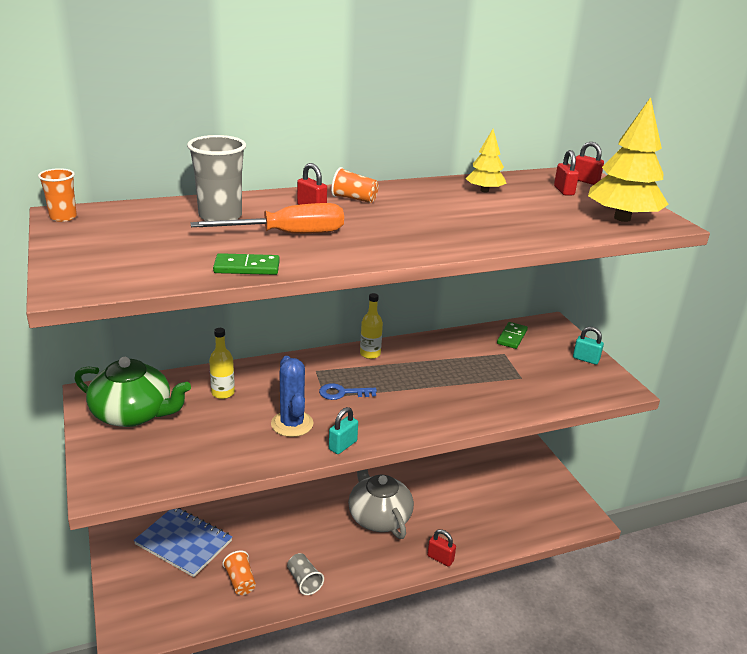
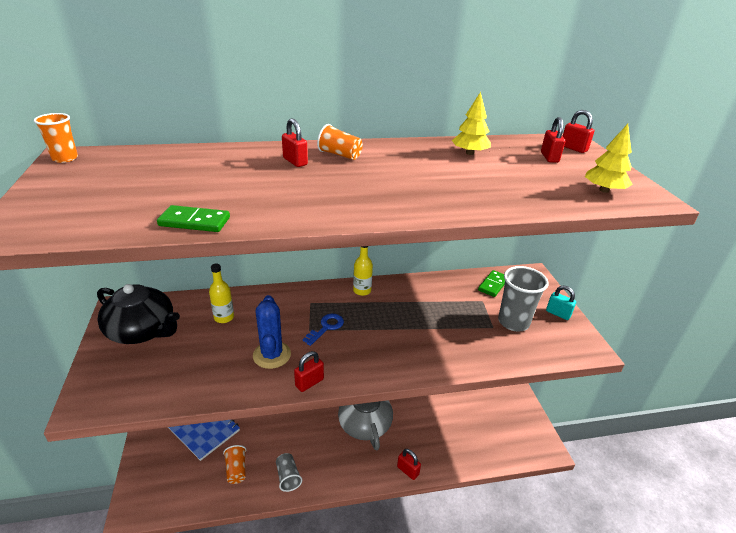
camera: 10 degrees right, 5 degrees up
(133, 414) = (142, 331): green teapot -> black teapot
(220, 216) = (205, 166): grey cup -> grey cup (513, 322)
(288, 234) = (257, 188): orange screwdriver -> none
(342, 393) = (326, 327): blue key -> blue key turned 120 degrees clockwise
(342, 445) = (309, 382): turquoise padlock -> red padlock
(622, 218) = (604, 190): yellow tree -> yellow tree, size x0.56

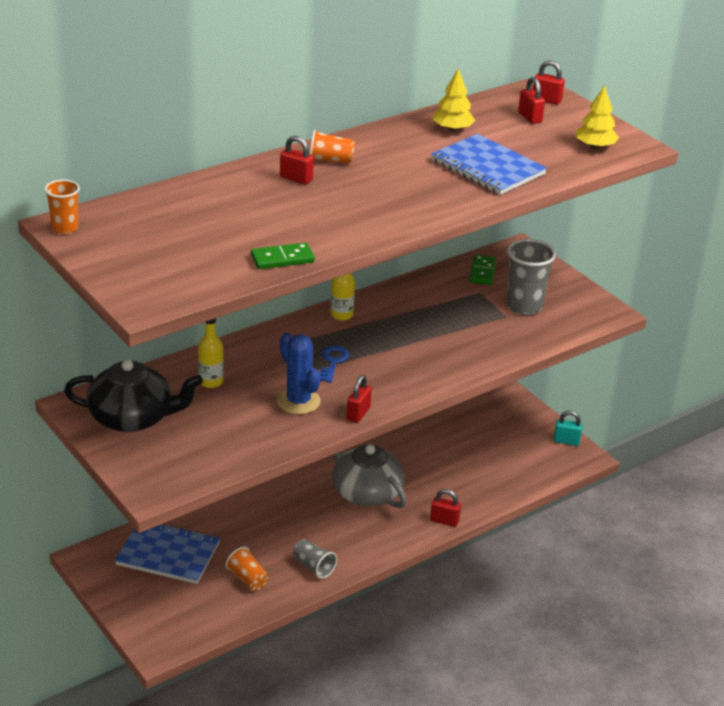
camera: 25 degrees left, 0 degrees up
(479, 186) = (488, 167): none -> blue notebook
(558, 313) = (565, 286): turquoise padlock -> turquoise padlock (566, 441)

